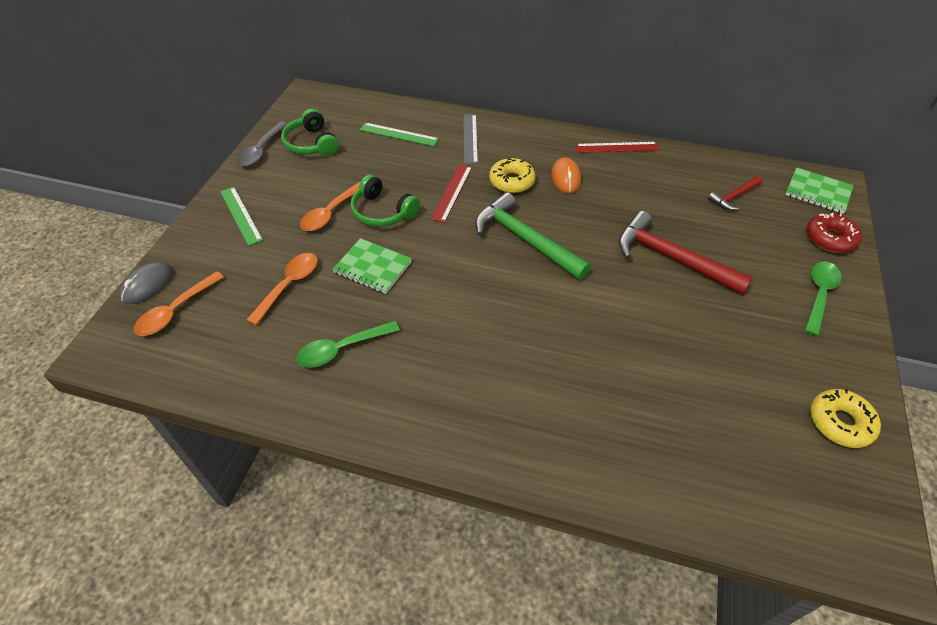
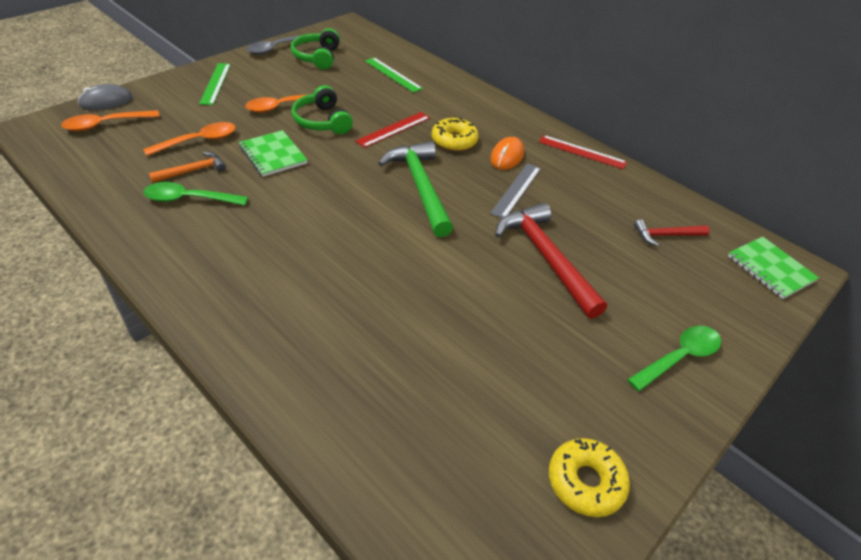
camera: 25 degrees right, 5 degrees down
(315, 319) = (193, 171): none -> orange hammer
(470, 138) = (450, 98): grey ruler -> grey ruler (516, 190)
(830, 239) = (743, 314): red donut -> none

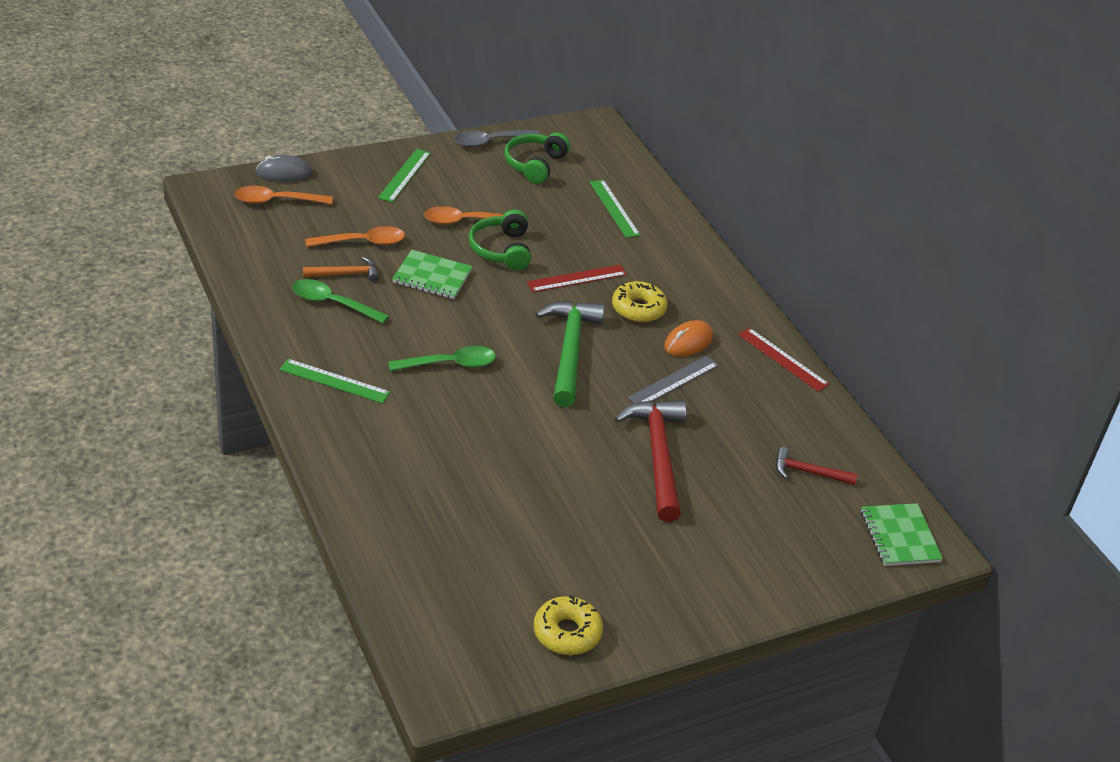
camera: 20 degrees right, 5 degrees down
(218, 273) = (334, 381): none -> green ruler
(273, 155) = (432, 277): green notebook -> green notebook turned 60 degrees counterclockwise
(679, 357) = (726, 578): green spoon -> green spoon (450, 364)

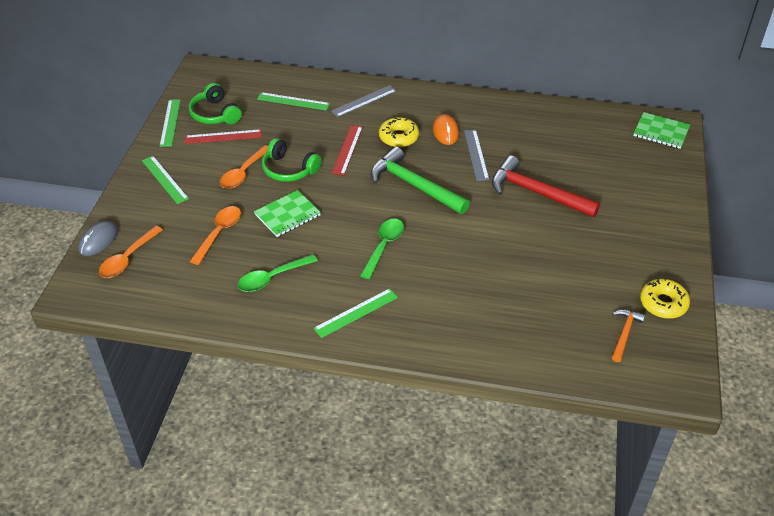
camera: 50 degrees left, 5 degrees up
(346, 274) = (246, 257): orange hammer -> orange hammer (624, 334)
(490, 142) = (170, 122): grey spoon -> green ruler
(672, 259) = (364, 101): none -> grey ruler
(783, 359) = (489, 102): red ruler -> red ruler (223, 136)
(808, 472) = (590, 140): red hammer -> none

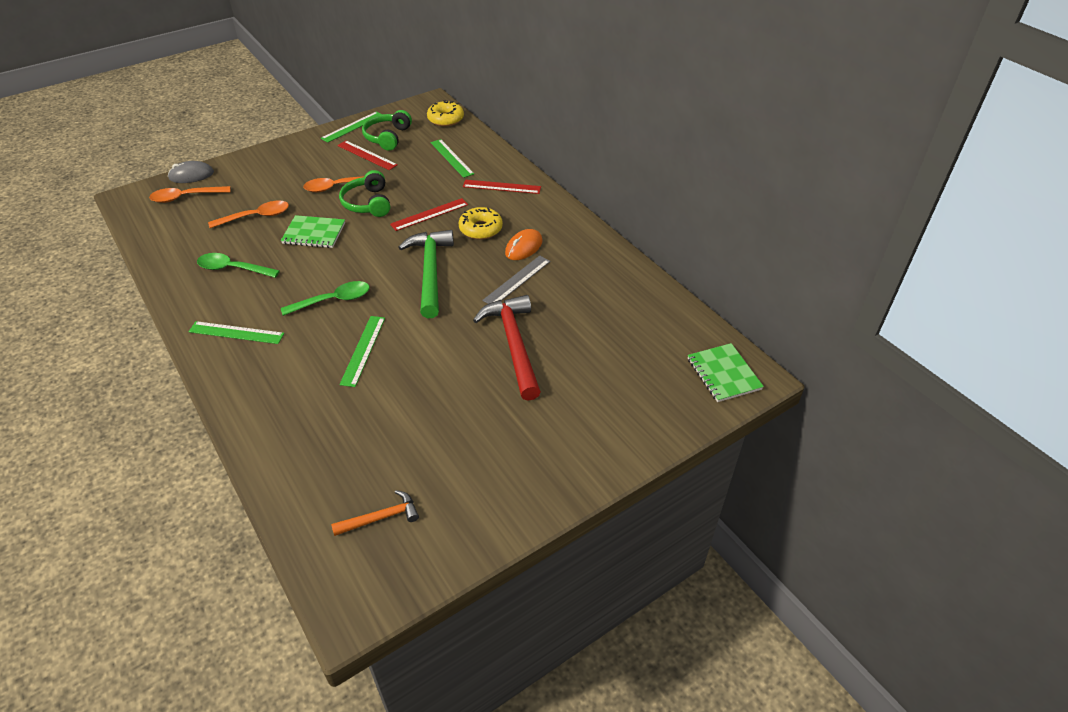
camera: 45 degrees right, 0 degrees up
(165, 179) = (287, 161): green ruler -> green ruler (363, 350)
(364, 101) = (501, 187): grey ruler -> red ruler
(663, 303) = (457, 523): yellow donut -> yellow donut (445, 119)

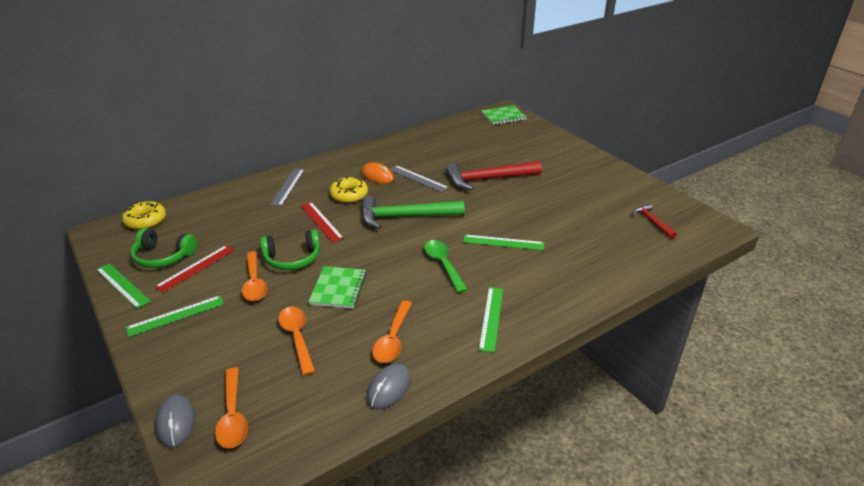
camera: 90 degrees left, 10 degrees down
(175, 268) = (389, 388): none -> grey mouse
(233, 269) = (393, 339): green spoon -> orange spoon
(381, 517) = (652, 222): orange hammer -> red hammer
(452, 158) = (227, 214): green ruler -> green ruler (176, 315)
(501, 187) = (288, 186): red ruler -> grey ruler

